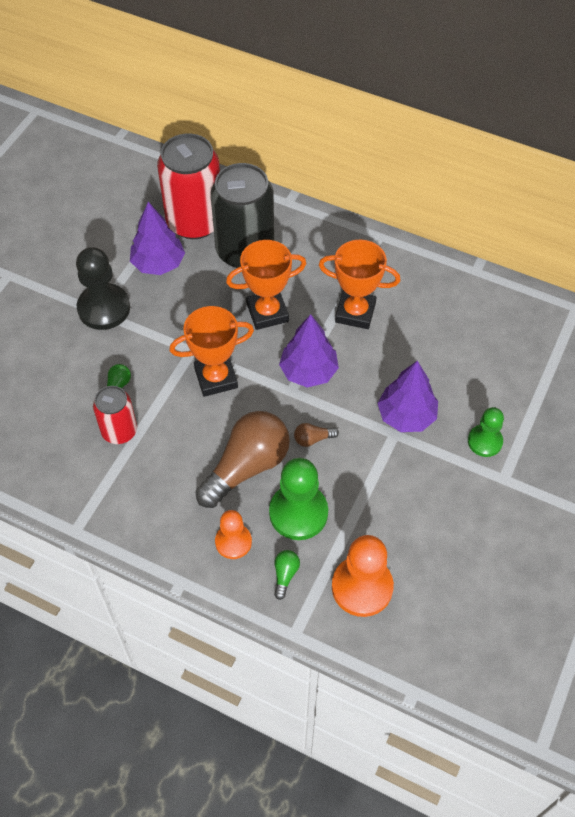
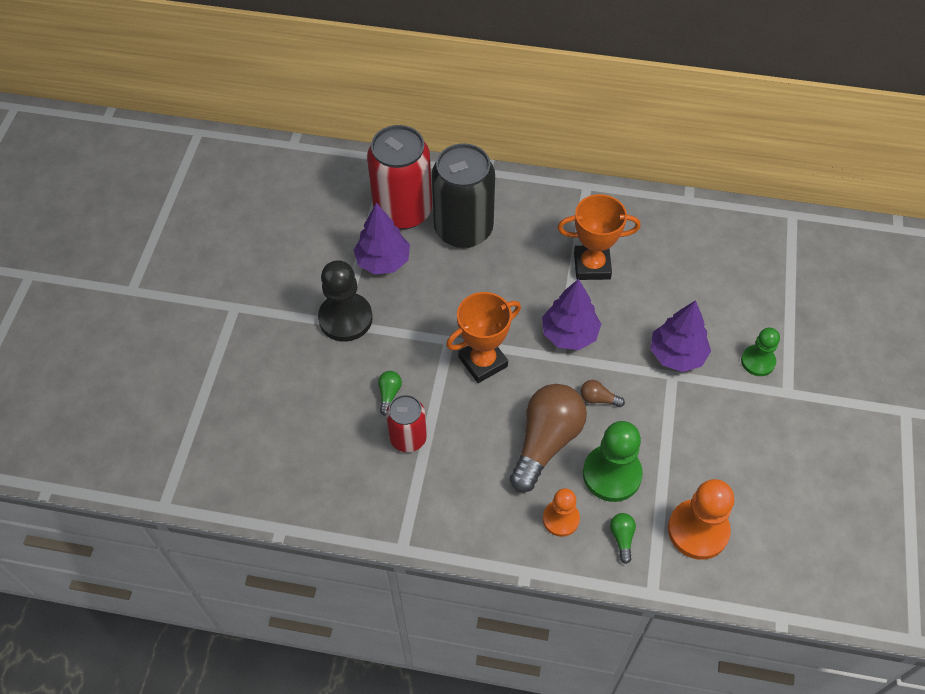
camera: 15 degrees left, 0 degrees up
(267, 313) = (508, 285): orange trophy -> none
(313, 439) = (598, 399): brown light bulb -> brown light bulb turned 45 degrees clockwise

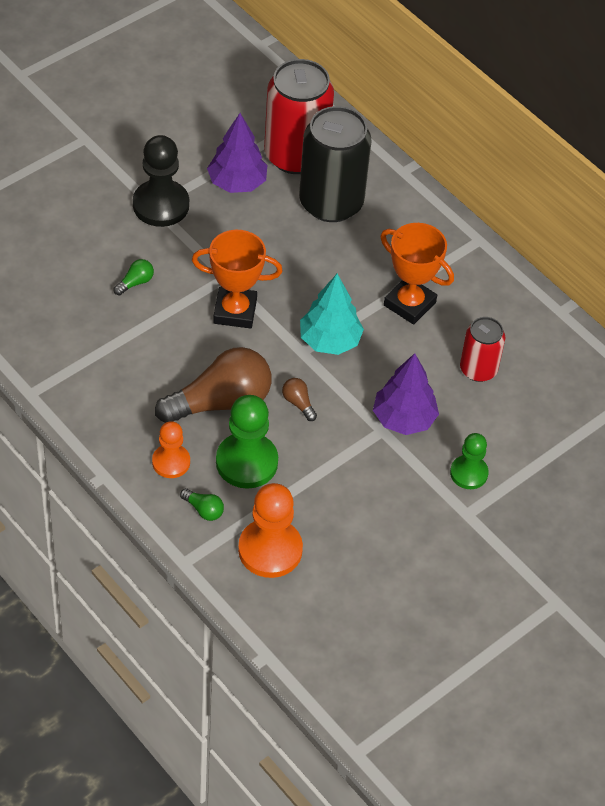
camera: 35 degrees right, 5 degrees down
(408, 438) = (116, 323): red can -> red can (478, 369)
(569, 334) = (330, 340): purple tree -> turquoise tree
(622, 538) = (203, 510): green light bulb -> green light bulb turned 90 degrees clockwise

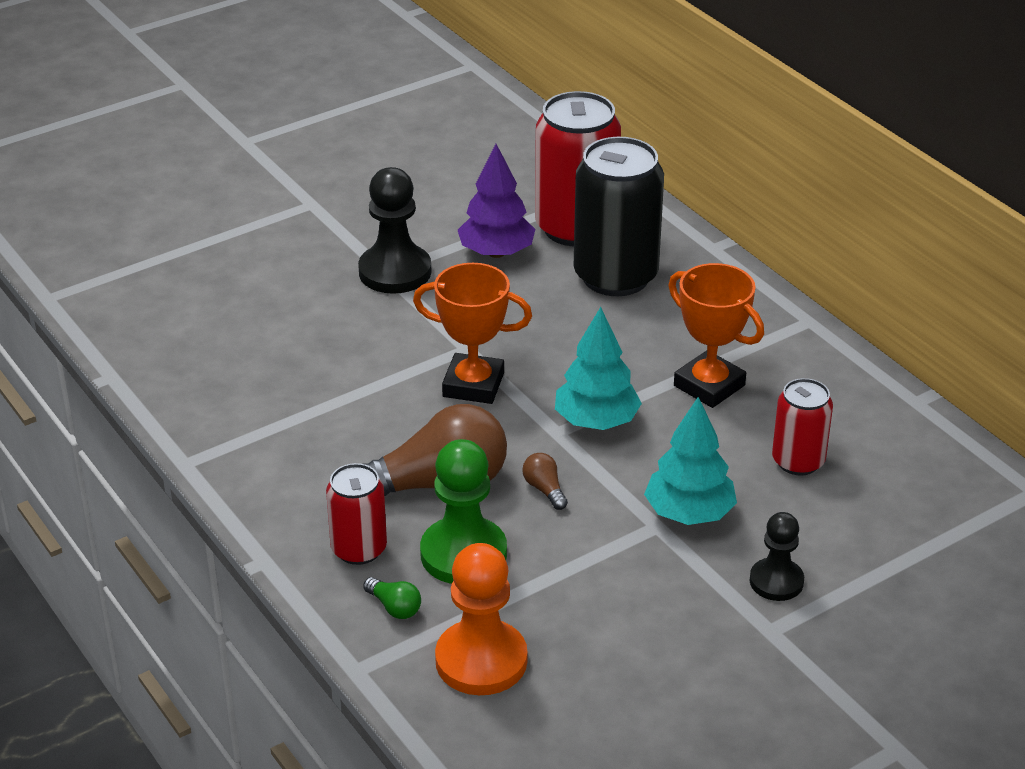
camera: 10 degrees right, 15 degrees down
(135, 282) = (347, 350): green light bulb -> none
(171, 462) = (359, 549): orange pawn -> red can
(404, 419) = (689, 513): purple tree -> turquoise tree
(469, 473) = (776, 581): green pawn -> black pawn

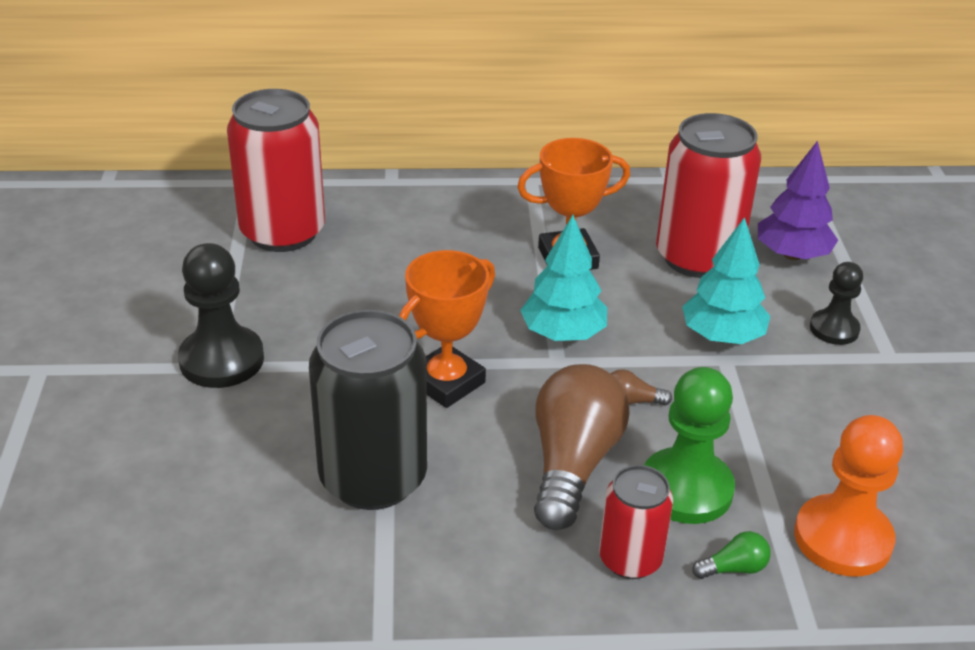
camera: 60 degrees left, 0 degrees up
(496, 253) = (266, 288): purple tree -> purple tree (792, 255)
(615, 276) = (375, 241): black can -> black can (373, 478)
(798, 461) = (697, 258): red can -> red can, size x1.79

